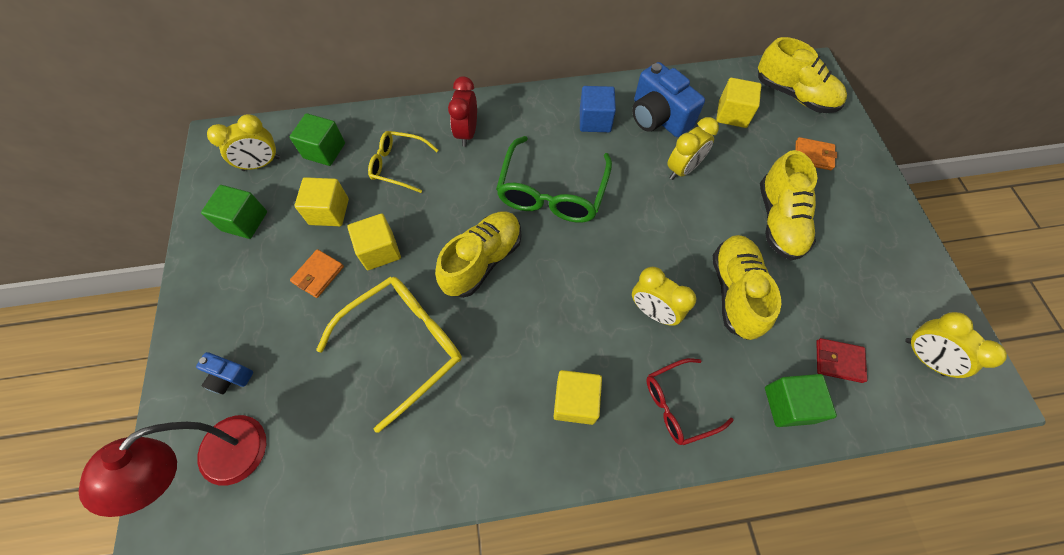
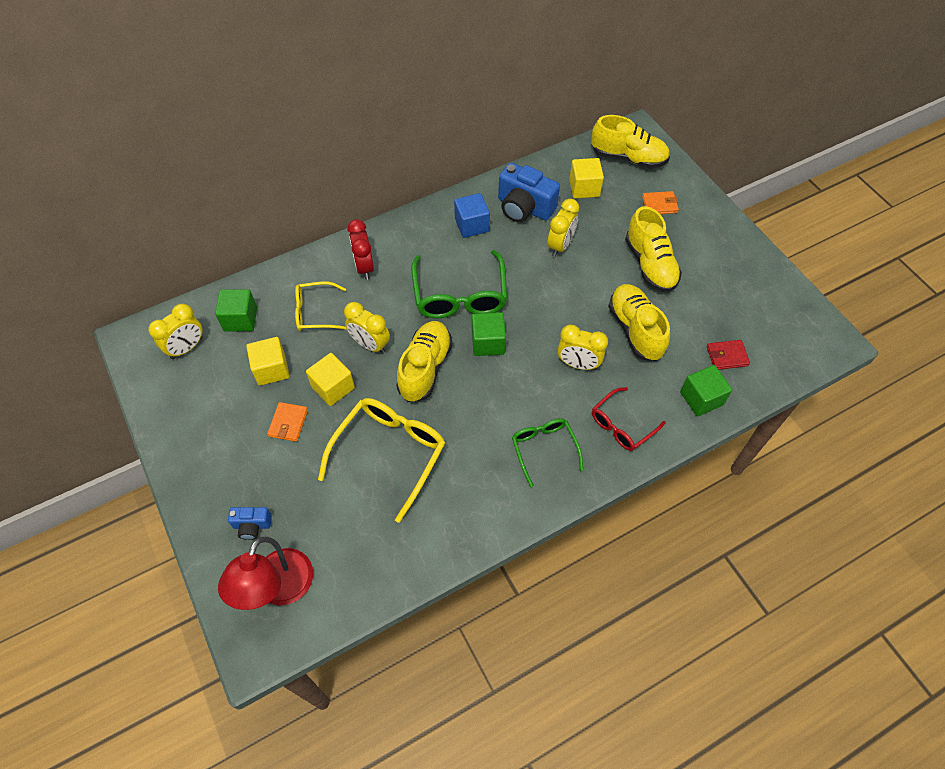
camera: 20 degrees left, 5 degrees down
(244, 221) = (197, 401): green cube -> green cube (488, 343)
(575, 401) = (544, 449): yellow cube -> green glasses
(924, 357) = (785, 334): yellow clock -> yellow clock (370, 344)

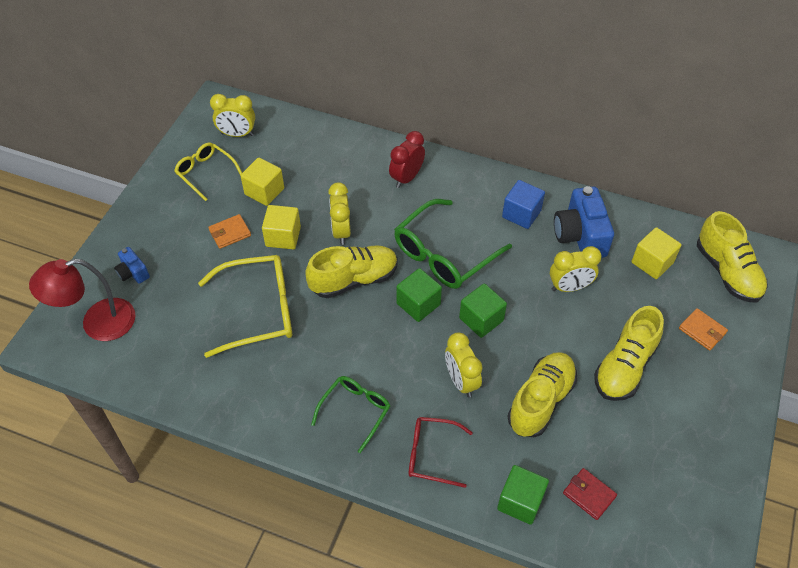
camera: 50 degrees right, 5 degrees down
(240, 319) = (288, 144): green cube -> green cube (481, 319)
(315, 312) = (337, 179): yellow glasses -> yellow glasses (205, 173)

